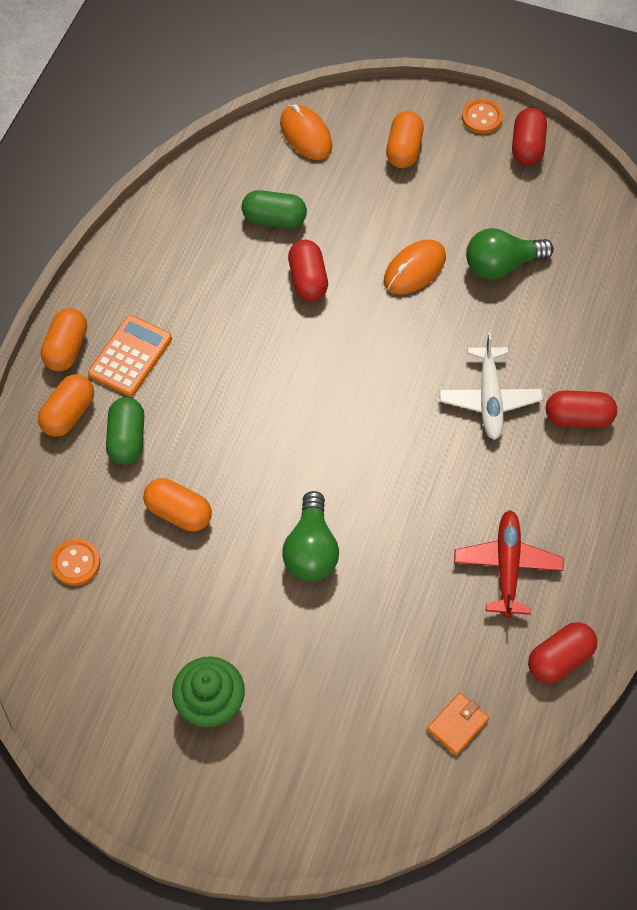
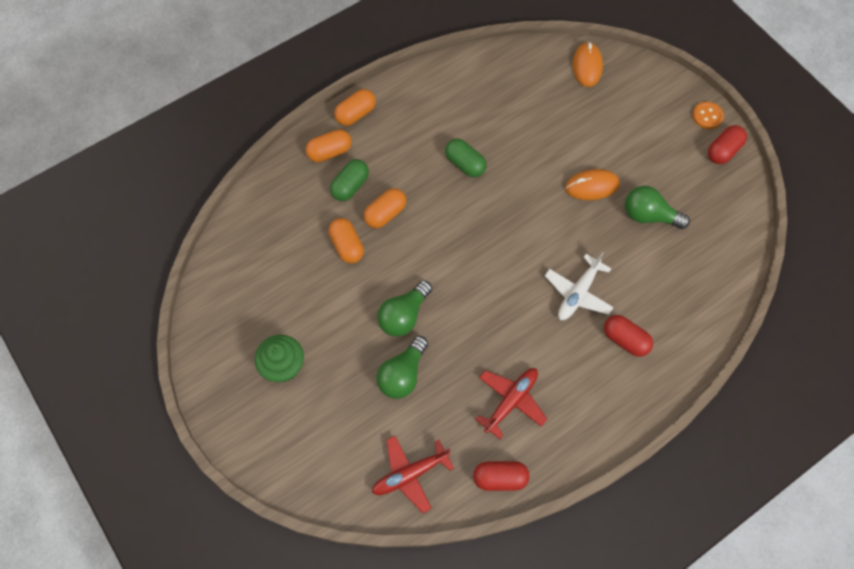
camera: 35 degrees right, 5 degrees up
(76, 563) = (271, 239): orange button -> none
(130, 356) = (387, 139): orange calculator -> none
(274, 219) = (529, 106): green capsule -> green capsule (465, 164)
(308, 280) = (522, 154): red capsule -> none
(362, 618) = (402, 374): none -> green light bulb
(404, 150) = (641, 109): orange capsule -> orange capsule (385, 214)
(457, 725) = (410, 474): orange wallet -> red plane

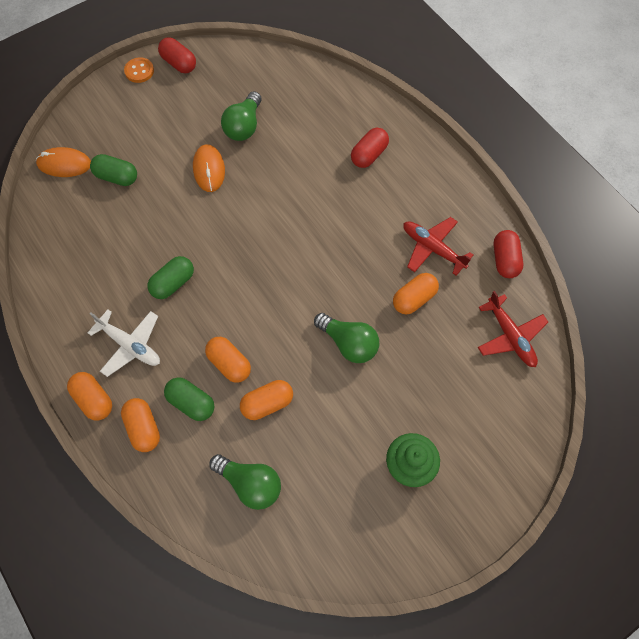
camera: 90 degrees left, 0 degrees up
(402, 374) = (412, 344): green light bulb -> green light bulb (250, 483)
(451, 379) = (414, 299): none -> orange capsule
(576, 109) = (117, 177): none -> green capsule
(578, 293) = (323, 188): white plane -> white plane (130, 345)

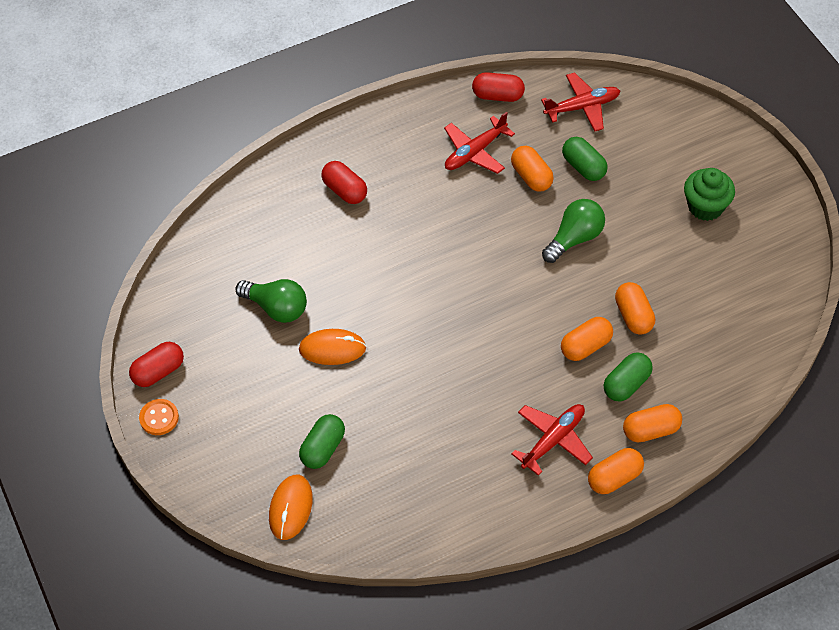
camera: 80 degrees left, 10 degrees down
(130, 345) = (553, 440): white plane -> red plane
(173, 283) = (481, 394): green capsule -> green capsule (583, 167)
(250, 483) = (716, 338): green light bulb -> none

